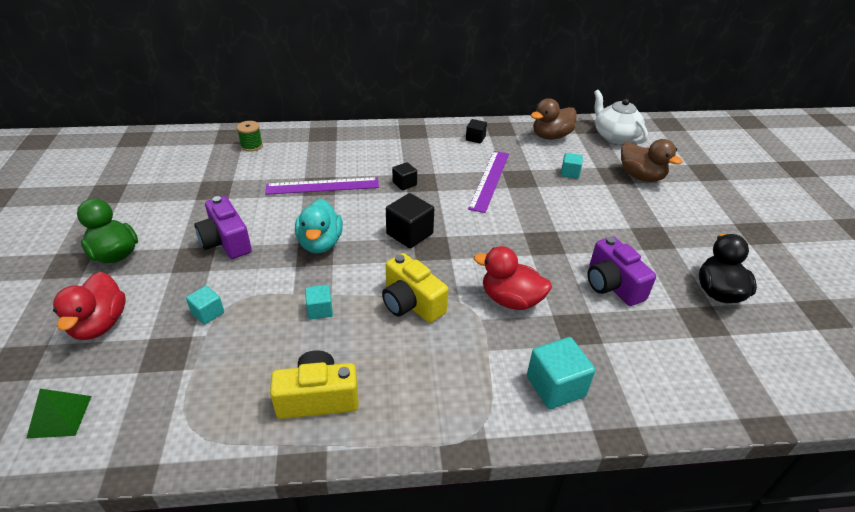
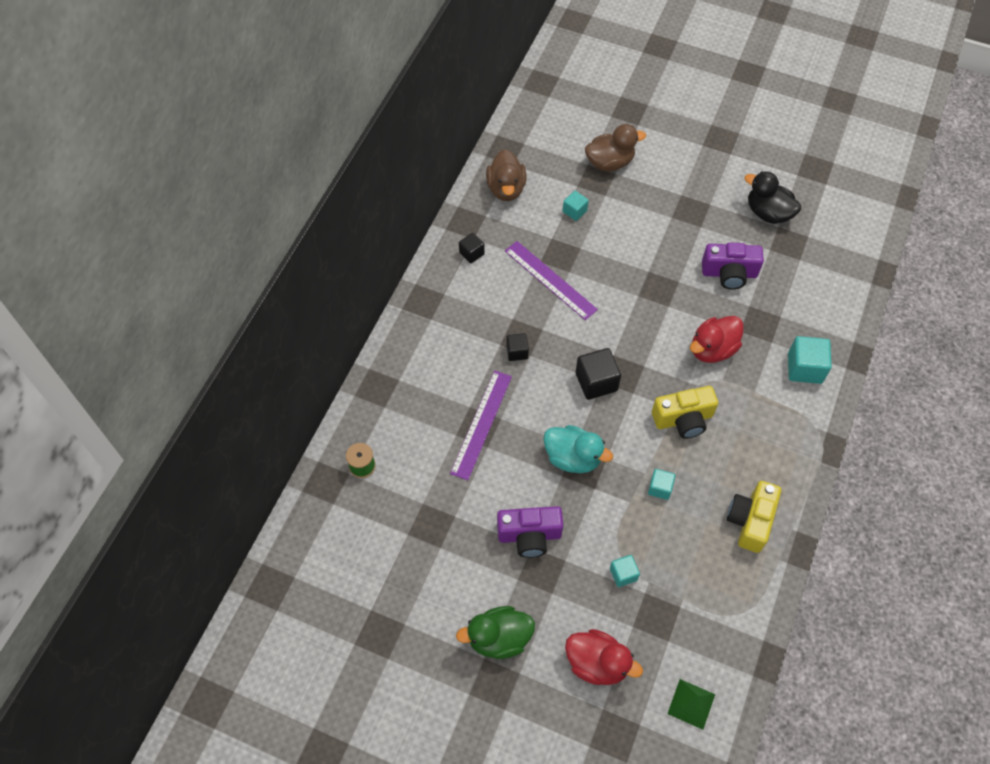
camera: 60 degrees left, 20 degrees up
(615, 136) = (536, 138): white teapot -> none

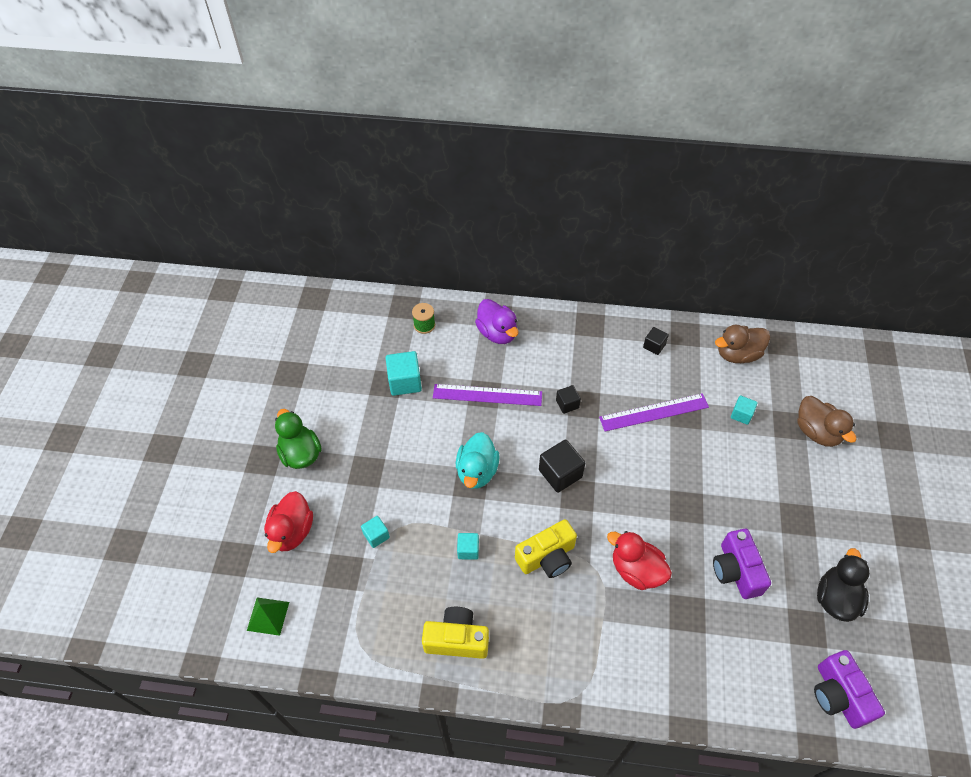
camera: 75 degrees right, 5 degrees down
(402, 392) = (497, 333): none -> purple duck
(529, 536) = (394, 455): purple camera -> purple camera (838, 695)
(550, 280) = (654, 412): purple ruler -> purple ruler turned 45 degrees clockwise
(683, 419) = (547, 557): yellow camera -> yellow camera turned 90 degrees counterclockwise
(804, 368) = (650, 668): turquoise cube -> turquoise cube (405, 382)

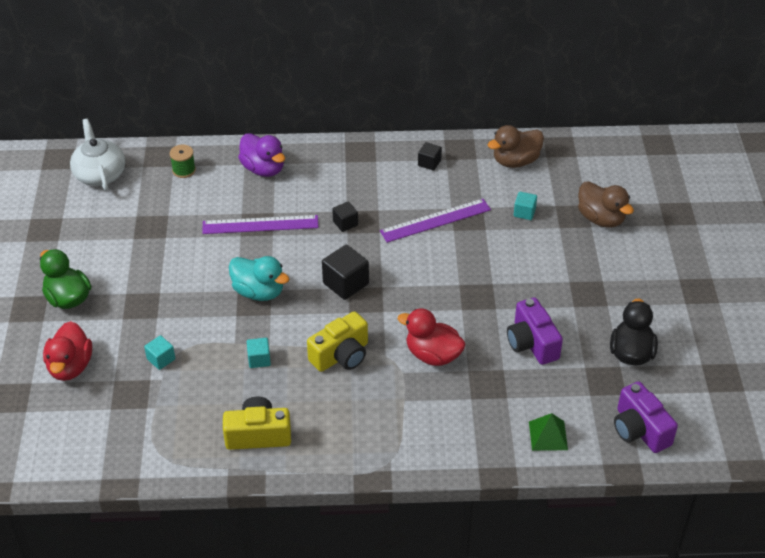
camera: 10 degrees left, 10 degrees down
(268, 616) = (57, 441): green pyramid -> green pyramid (548, 435)
(348, 320) = (100, 174): none -> white teapot
(405, 382) = (170, 223): turquoise cube -> none
(477, 471) = (259, 292): turquoise duck -> turquoise duck turned 60 degrees counterclockwise

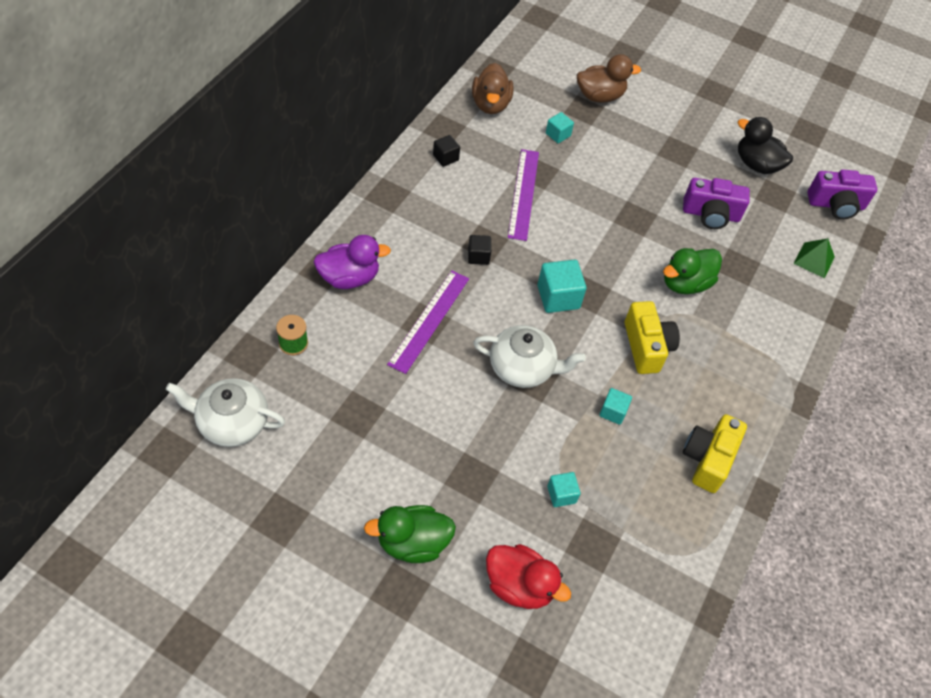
camera: 65 degrees left, 10 degrees up
(259, 292) = (522, 368): turquoise duck -> white teapot
(345, 283) = (558, 297): black cube -> turquoise cube
(433, 355) = (685, 283): red duck -> green duck

